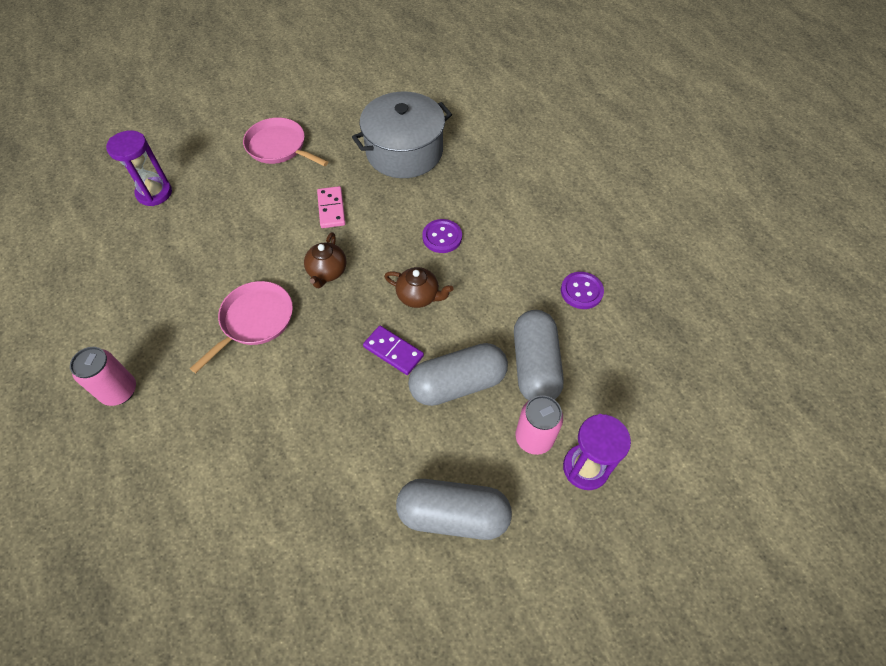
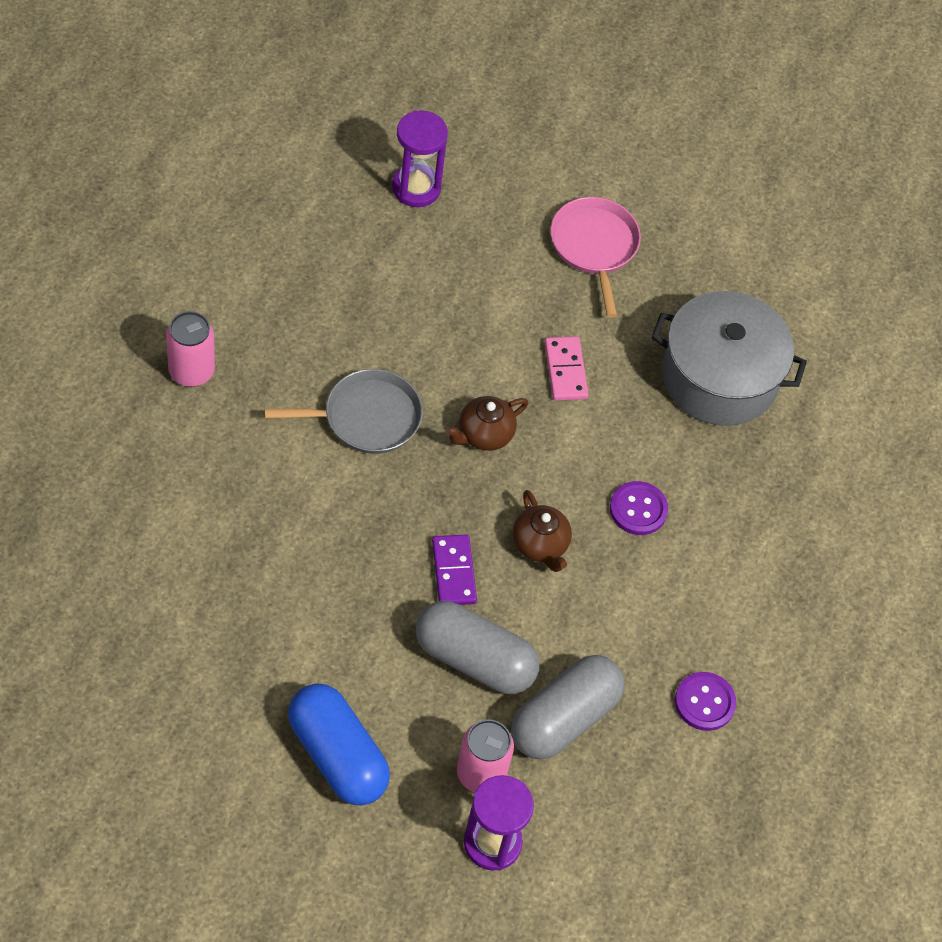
camera: 40 degrees right, 0 degrees up
(254, 320) = (367, 417): pink pan -> grey pan
(331, 209) = (565, 370): pink domino -> pink domino turned 45 degrees counterclockwise
(453, 515) = (337, 755): grey capsule -> blue capsule

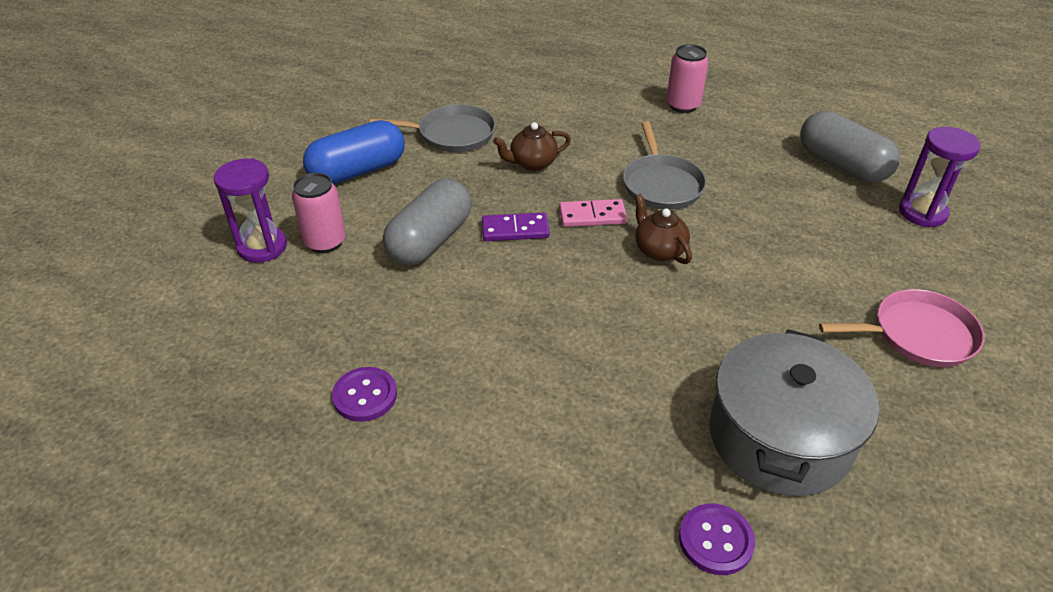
camera: 100 degrees right, 15 degrees down
(253, 646) = (452, 134): none -> grey pan
(540, 545) = (544, 282): brown teapot -> brown teapot (532, 163)
(564, 718) = (366, 292): grey capsule -> grey capsule (842, 165)
(565, 370) = (747, 306): pink domino -> pink domino (592, 216)
(638, 509) = (590, 354): purple button -> purple button (715, 540)

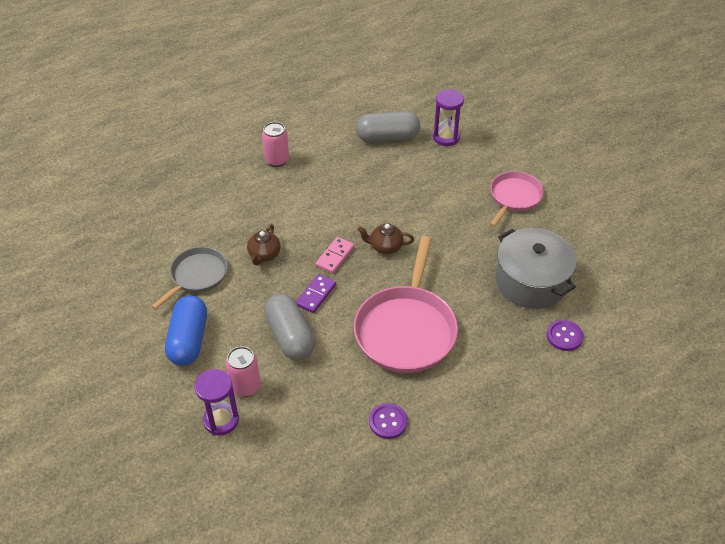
camera: 55 degrees left, 5 degrees up
(540, 338) = (406, 330): none -> pink pan
(662, 185) = (336, 213): grey pan -> none

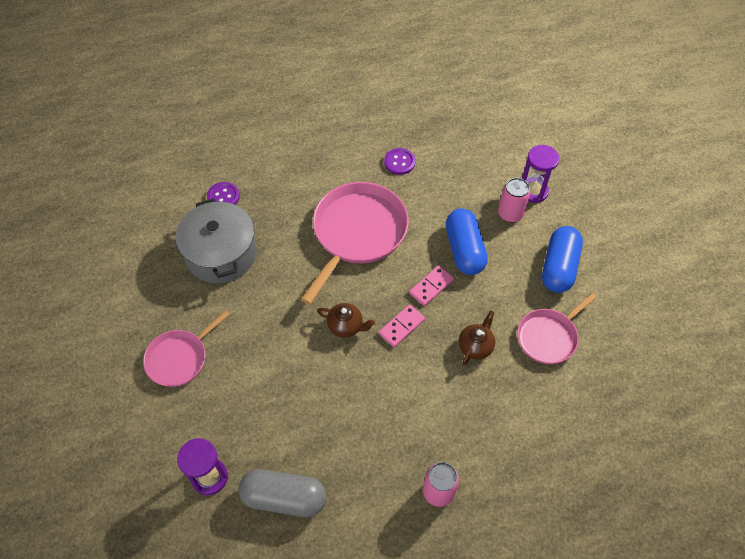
camera: 165 degrees left, 10 degrees up
(197, 275) = (549, 337): grey pan -> pink pan
(290, 336) = (464, 250): grey capsule -> blue capsule
(316, 295) = (431, 287): purple domino -> pink domino

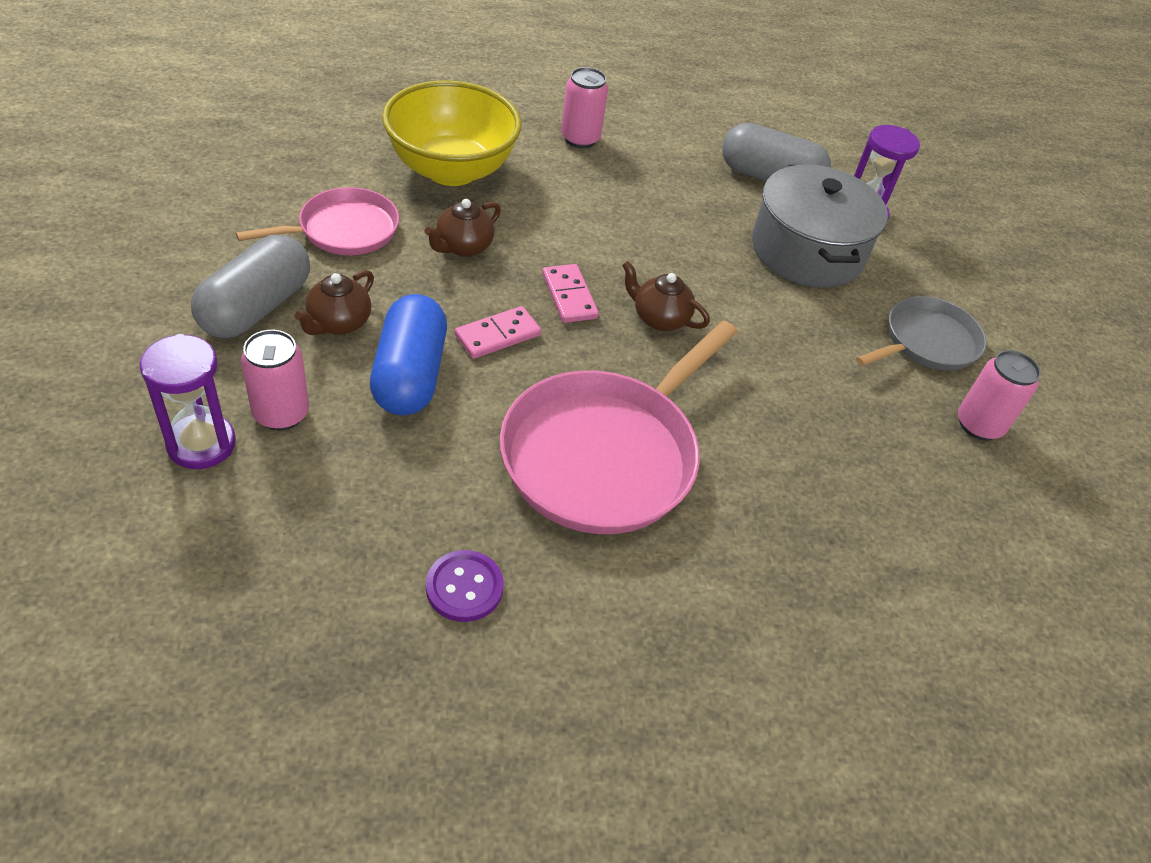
camera: 175 degrees left, 10 degrees down
(159, 304) = (978, 425): none -> pink can
(179, 358) = (927, 342): pink pan -> grey pan
(221, 253) = (878, 482): grey pot -> grey pot (807, 251)
(223, 197) = (886, 603): purple button -> none
(401, 327) = (569, 296): pink domino -> pink domino turned 75 degrees counterclockwise
(514, 270) = (338, 323): none -> brown teapot
(514, 417) = (451, 170): none -> yellow bowl
(559, 267) = (256, 307): blue capsule -> grey capsule

